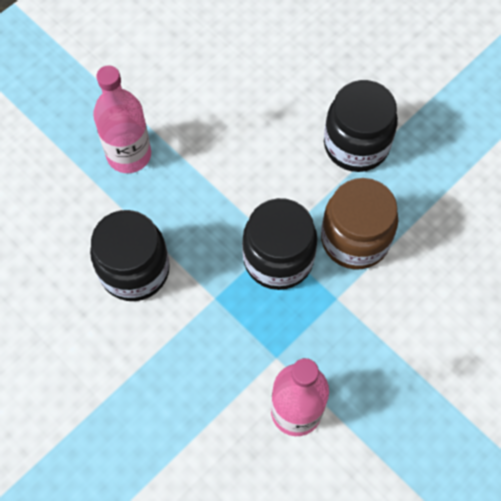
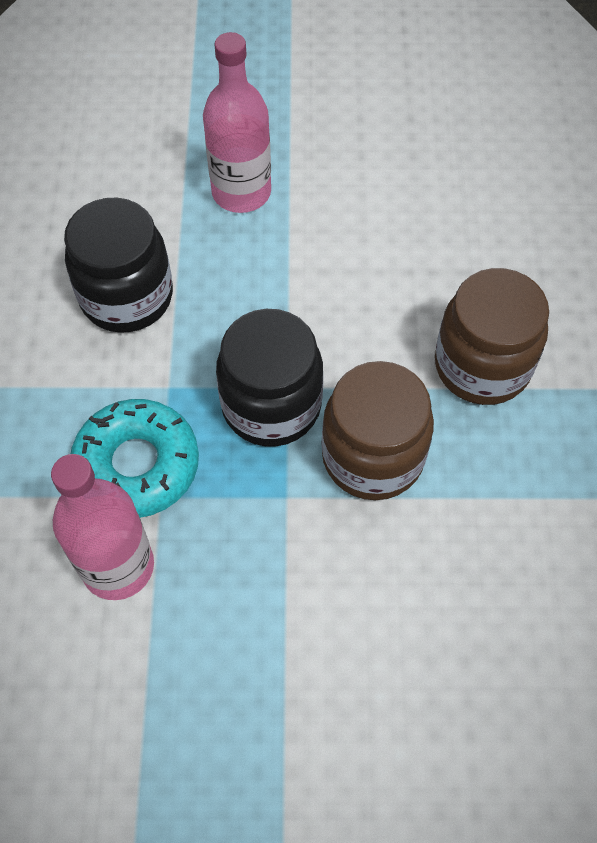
camera: 45 degrees right, 5 degrees down
(246, 353) = (137, 465): none -> turquoise donut
(356, 145) = (482, 366): black jar -> brown jar

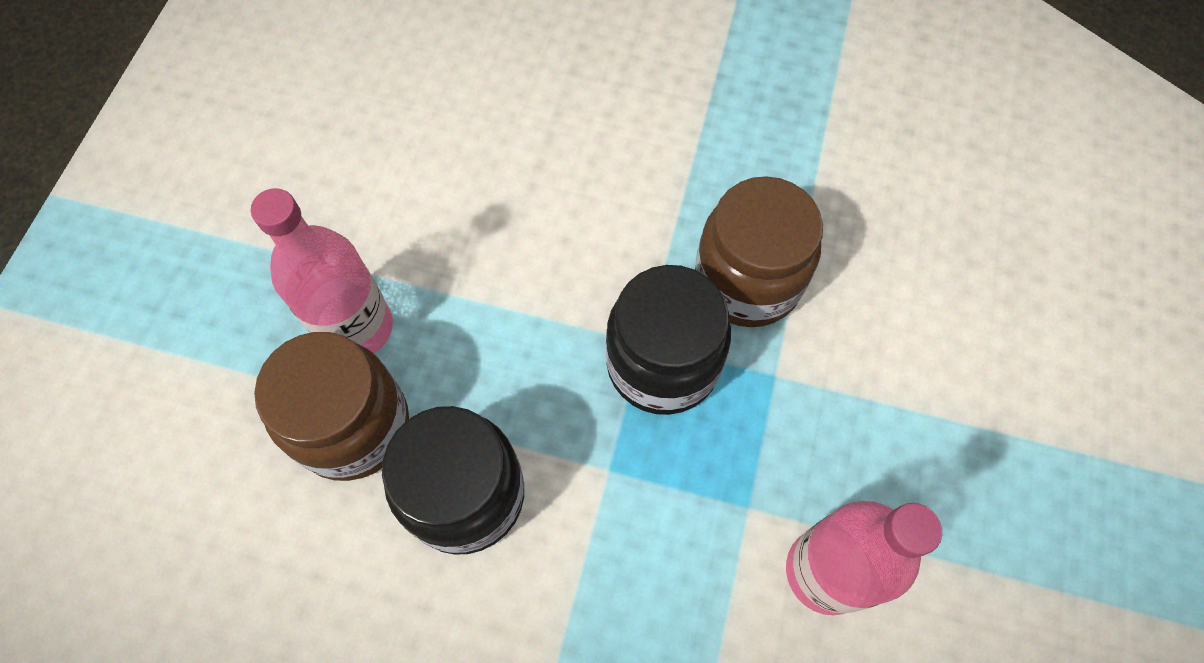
camera: 75 degrees left, 5 degrees up
(137, 465) = (704, 526): turquoise donut -> none
(482, 366) = (667, 155): brown jar -> brown jar (353, 426)

